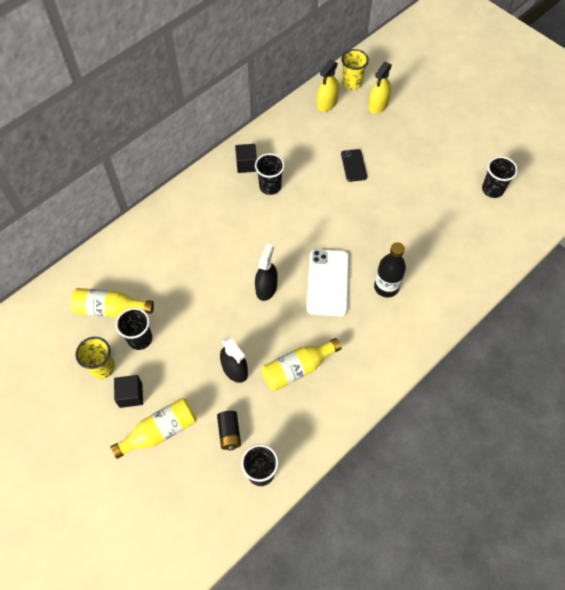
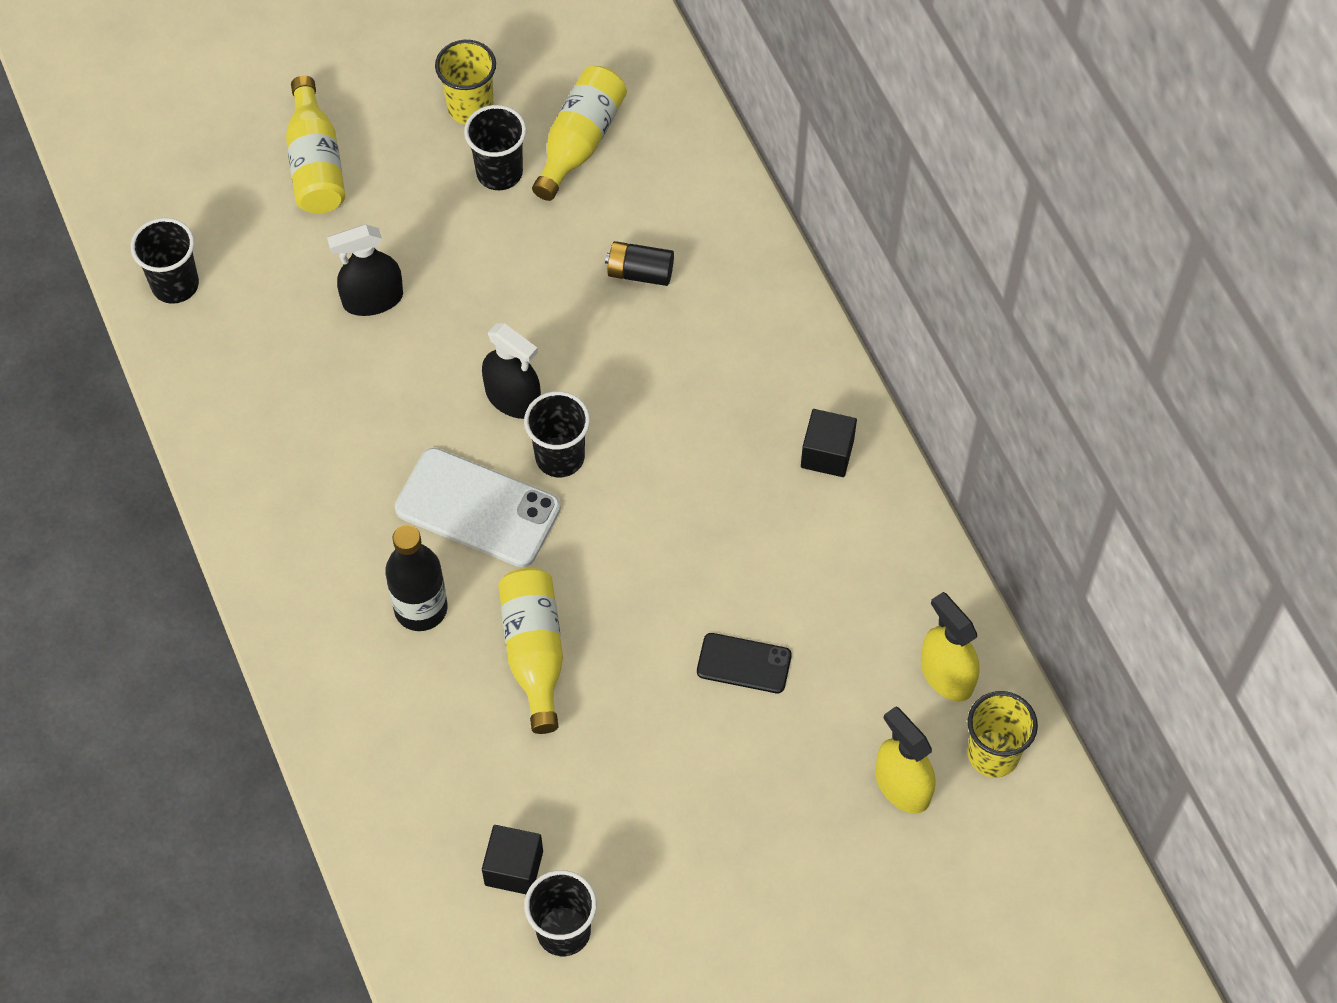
camera: 110 degrees right, 0 degrees up
(131, 395) = (400, 137): black cube -> black cube (514, 868)
(229, 433) = (263, 259): black battery -> black battery (640, 272)
(270, 186) = (751, 480): black cup -> black cup (560, 457)
(297, 368) = (327, 397): yellow bottle -> yellow bottle (534, 652)

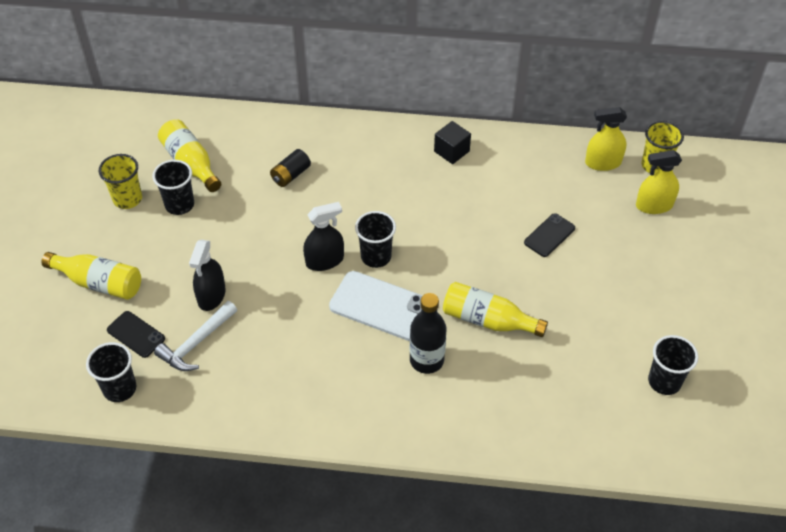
camera: 60 degrees left, 10 degrees down
(263, 252) = (136, 334): none -> black phone
(289, 326) = (196, 343): none -> white hammer
(478, 508) = (381, 306): white phone -> white phone turned 60 degrees clockwise
(514, 868) = (614, 387): black cube -> none

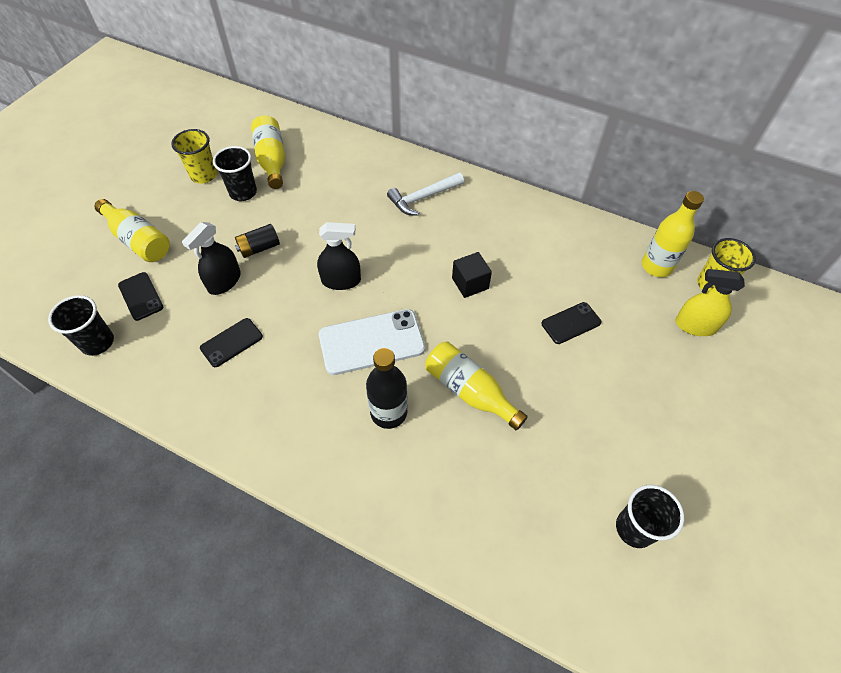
camera: 20 degrees right, 5 degrees up
(196, 343) = (186, 322): white hammer -> white hammer (423, 198)
(251, 347) = (231, 342): none -> black phone
(291, 175) = (351, 194): black battery -> black battery (259, 248)
(376, 256) = (390, 291): black cup -> none
(381, 306) = (371, 342): white phone -> white phone turned 60 degrees counterclockwise
(451, 151) = (509, 213): black cube -> black cube (470, 283)
(603, 163) = (656, 266): yellow spray bottle -> yellow bottle

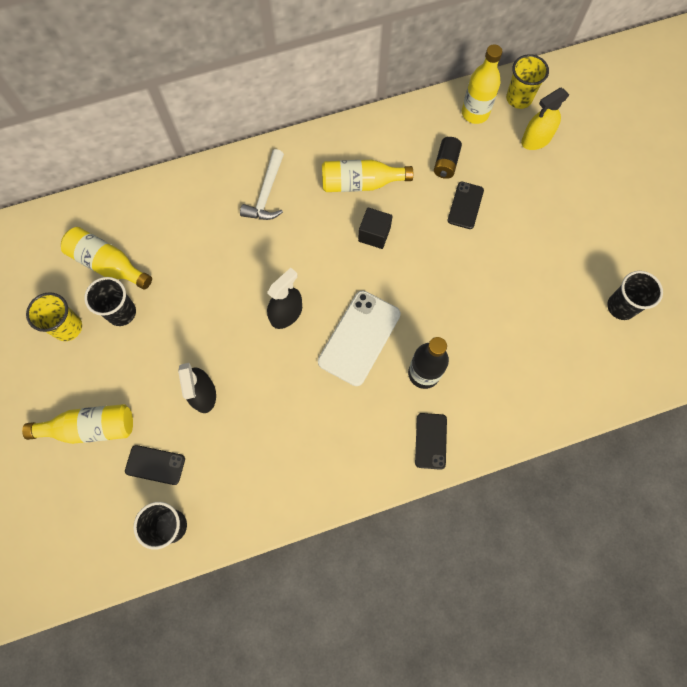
camera: 45 degrees left, 15 degrees up
(231, 342) = (267, 430): black phone -> black phone (431, 441)
(259, 248) = (195, 345): black battery -> black battery (446, 163)
(469, 391) = (455, 311): yellow bottle -> yellow bottle (360, 183)

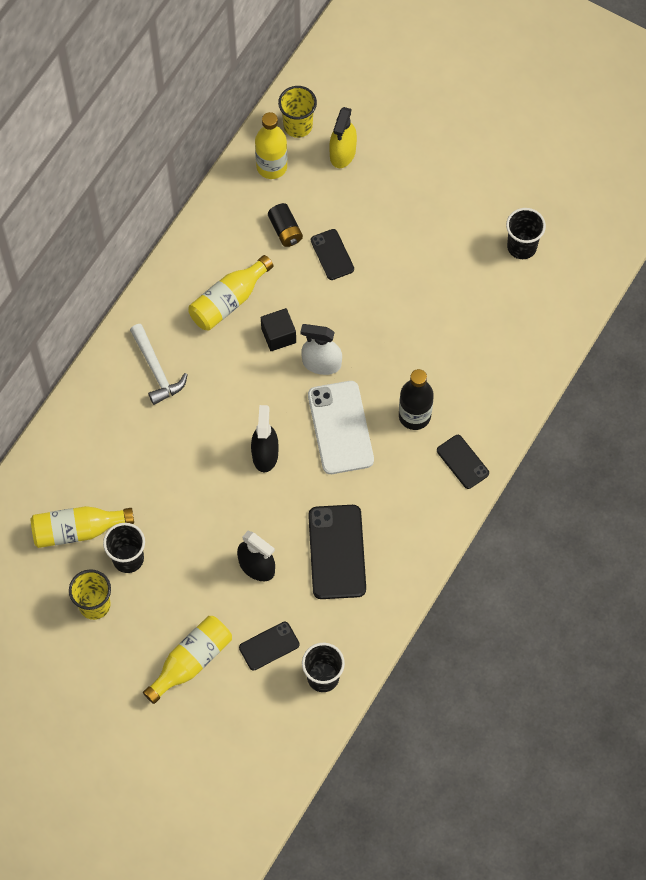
camera: 40 degrees left, 5 degrees down
(271, 433) = (337, 552): none -> black phone
(388, 278) = (321, 363): none -> white spray bottle

